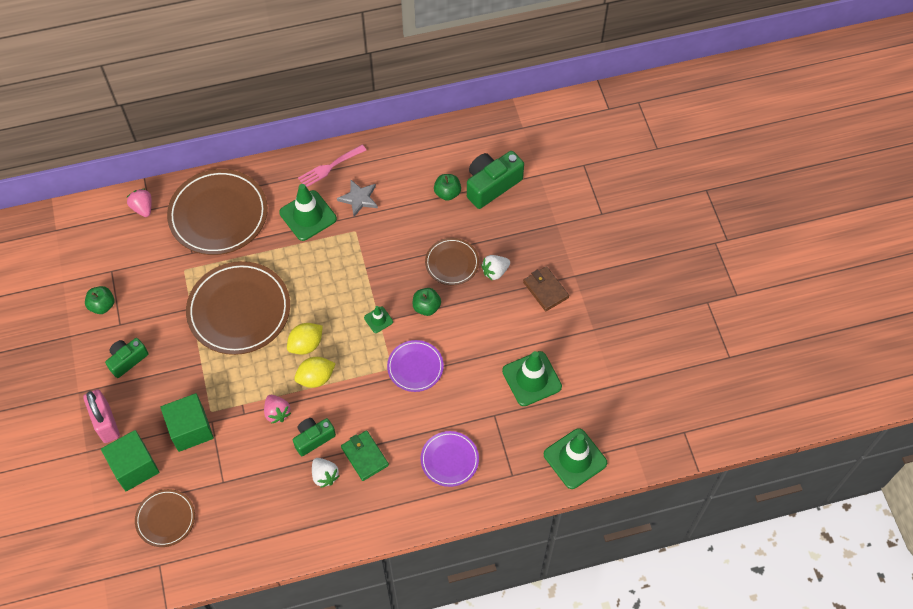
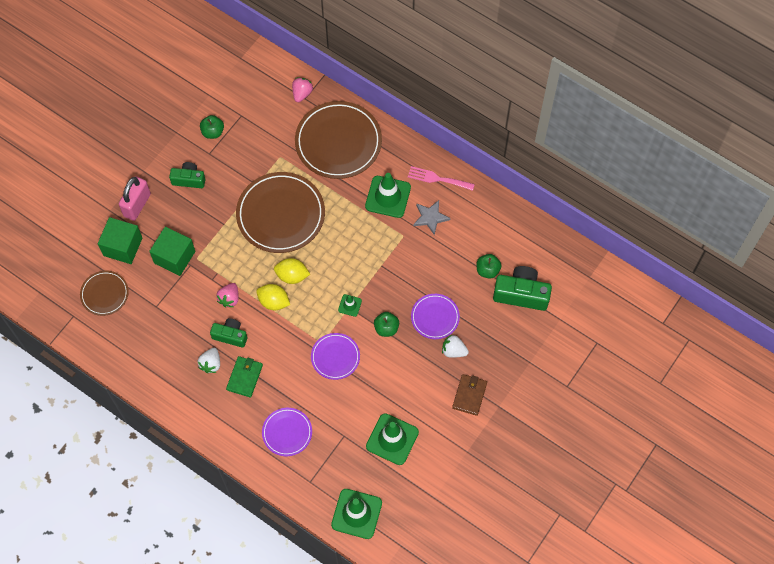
camera: 50 degrees right, 5 degrees up
(452, 263) = (435, 317): brown plate -> purple plate

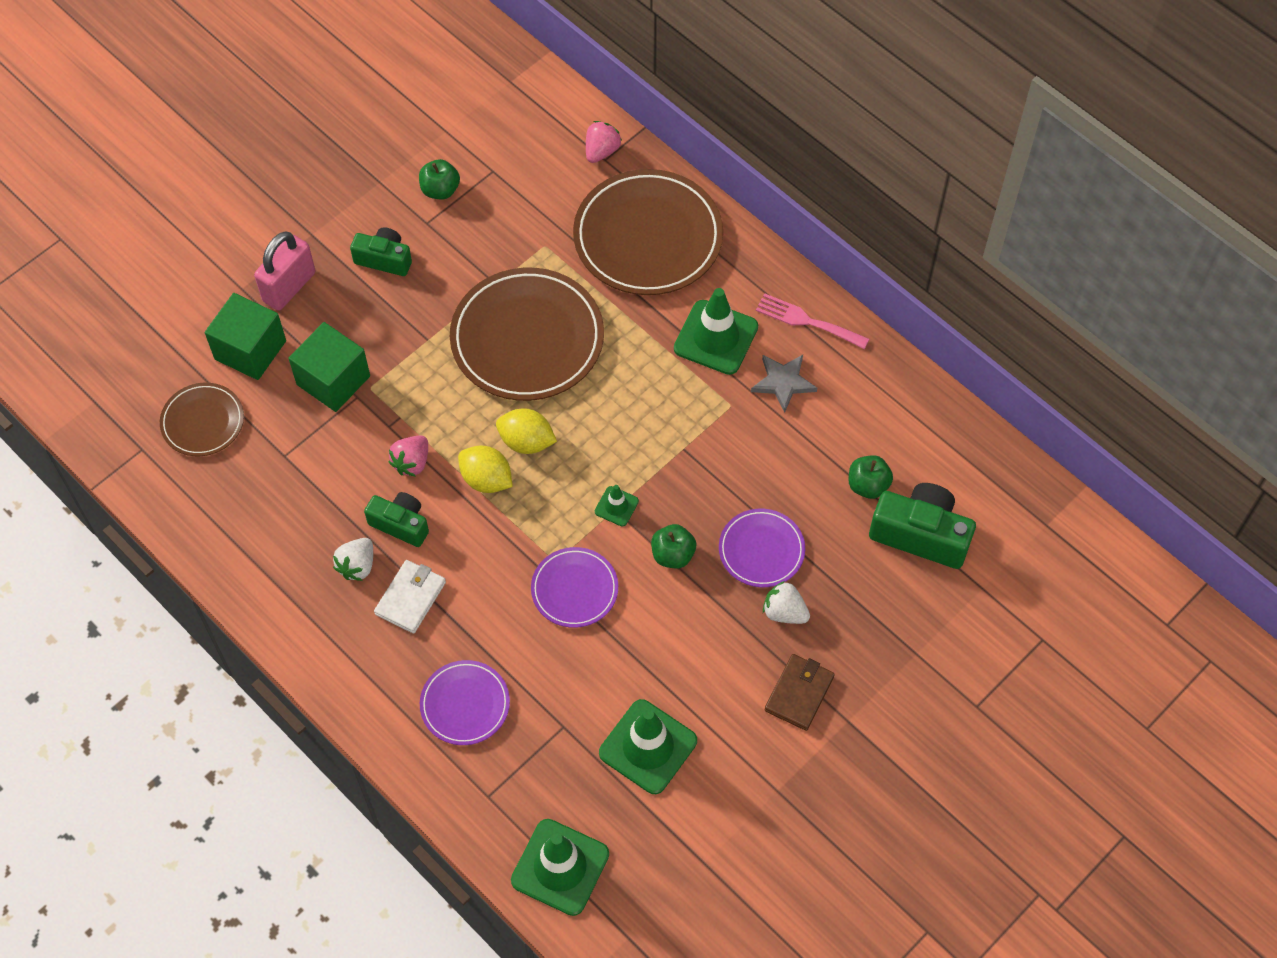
camera: 10 degrees right, 5 degrees down
(244, 377) = (410, 598): green wallet -> white wallet

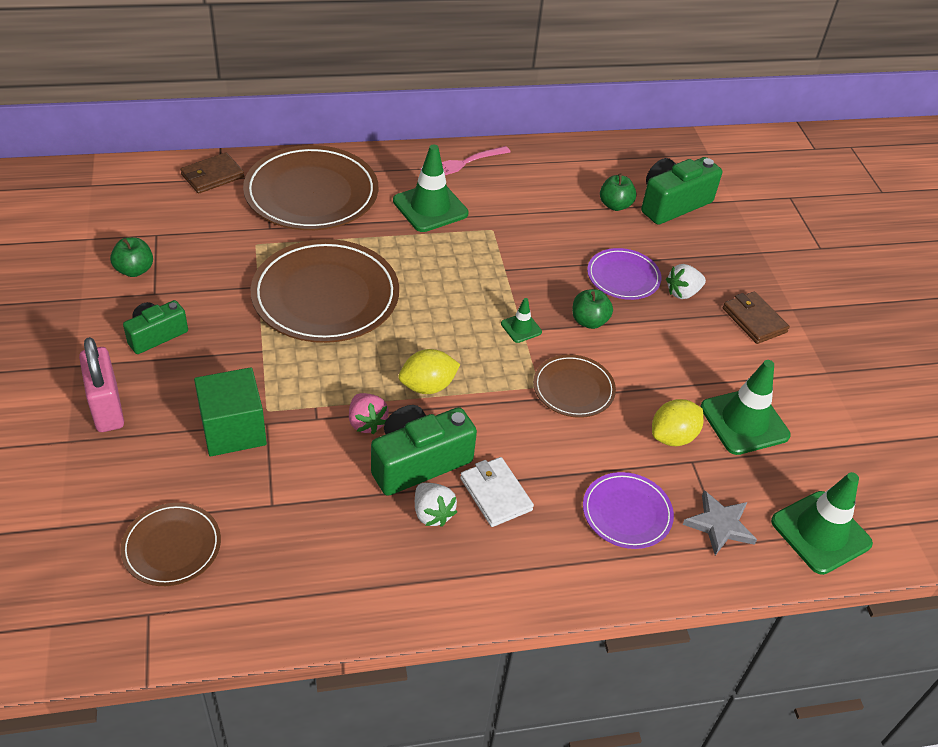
camera: 60 degrees left, 15 degrees down
(250, 350) = (137, 469): green cube -> none
(400, 524) = (418, 462): green camera -> green camera, size x1.59
(526, 442) = (416, 345): yellow lemon -> yellow lemon (672, 437)
(574, 589) = (573, 389): purple plate -> brown plate
(601, 151) = (212, 176): pink strawberry -> brown wallet
(783, 382) = (499, 198): grey star -> grey star (719, 525)

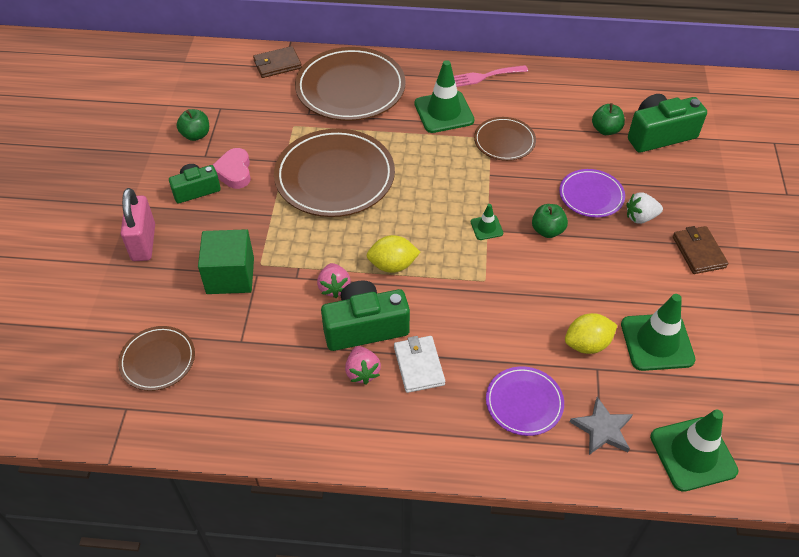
camera: 20 degrees right, 5 degrees up
(198, 307) = (234, 172): none -> pink heart
(432, 513) = (362, 372): white strawberry -> pink strawberry
(573, 389) = (514, 287): brown plate -> brown plate (504, 141)

